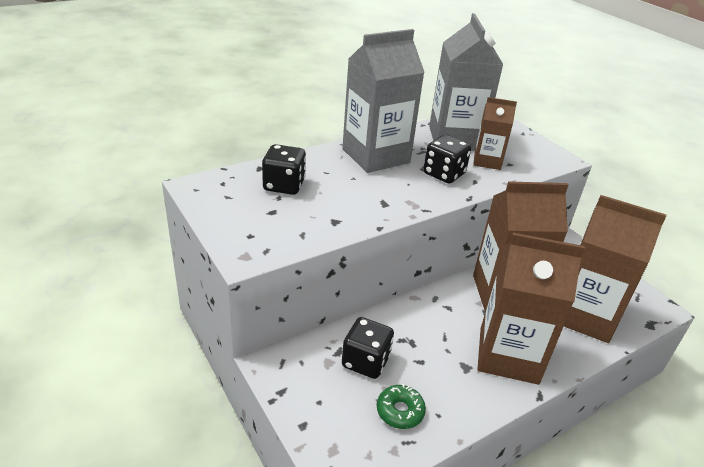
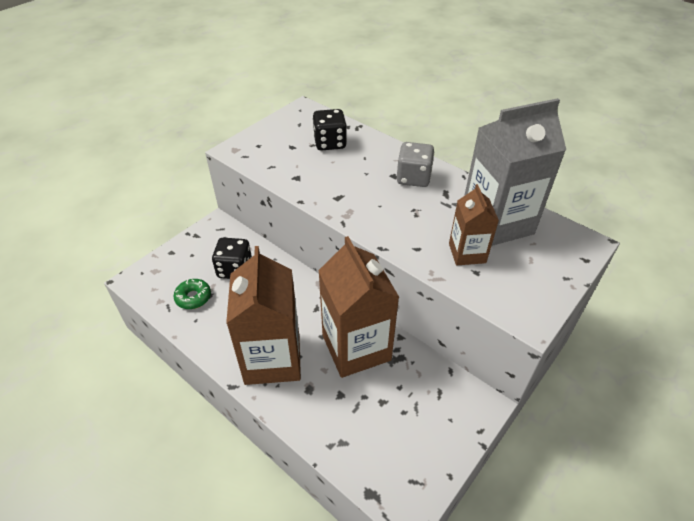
camera: 75 degrees right, 10 degrees up
(376, 156) = (413, 178): grey carton -> grey dice
(444, 174) = (414, 225): black dice -> none
(584, 315) = (355, 422): brown carton -> none

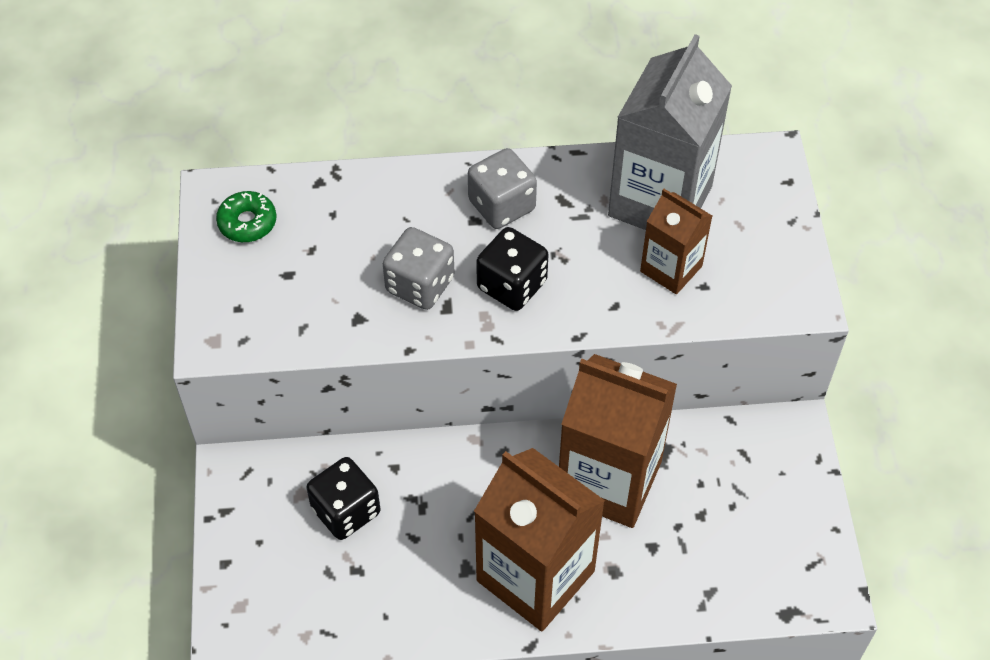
camera: 45 degrees left, 10 degrees up
(193, 297) = (343, 592): green donut -> green donut (247, 222)
(330, 143) = (331, 229): black dice -> black dice (512, 285)
(338, 182) = (420, 285): none -> grey dice

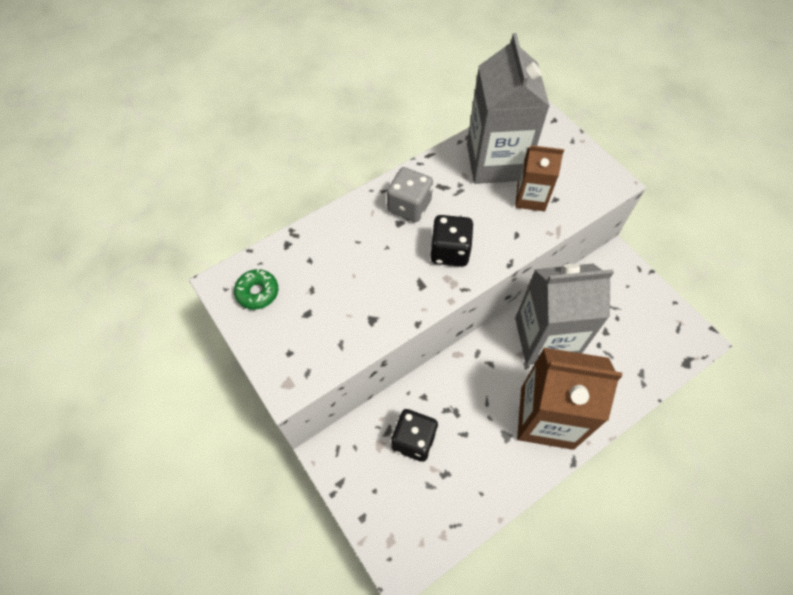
camera: 30 degrees left, 5 degrees up
(420, 285) = (395, 278): grey dice -> none
(609, 480) = (545, 338): brown carton -> grey carton

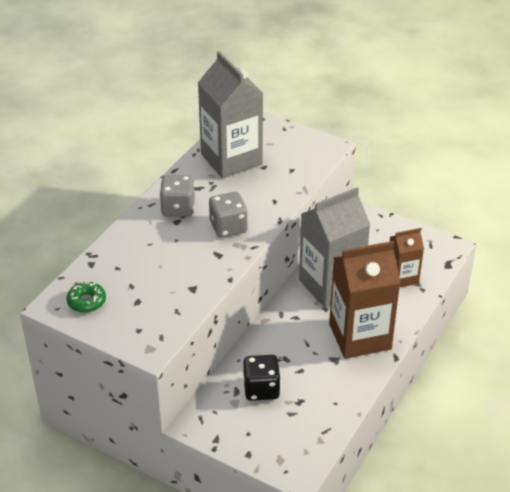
camera: 25 degrees left, 20 degrees down
(450, 251) = (228, 227): black dice -> grey dice
(530, 198) = (272, 174): brown carton -> brown carton (402, 277)

